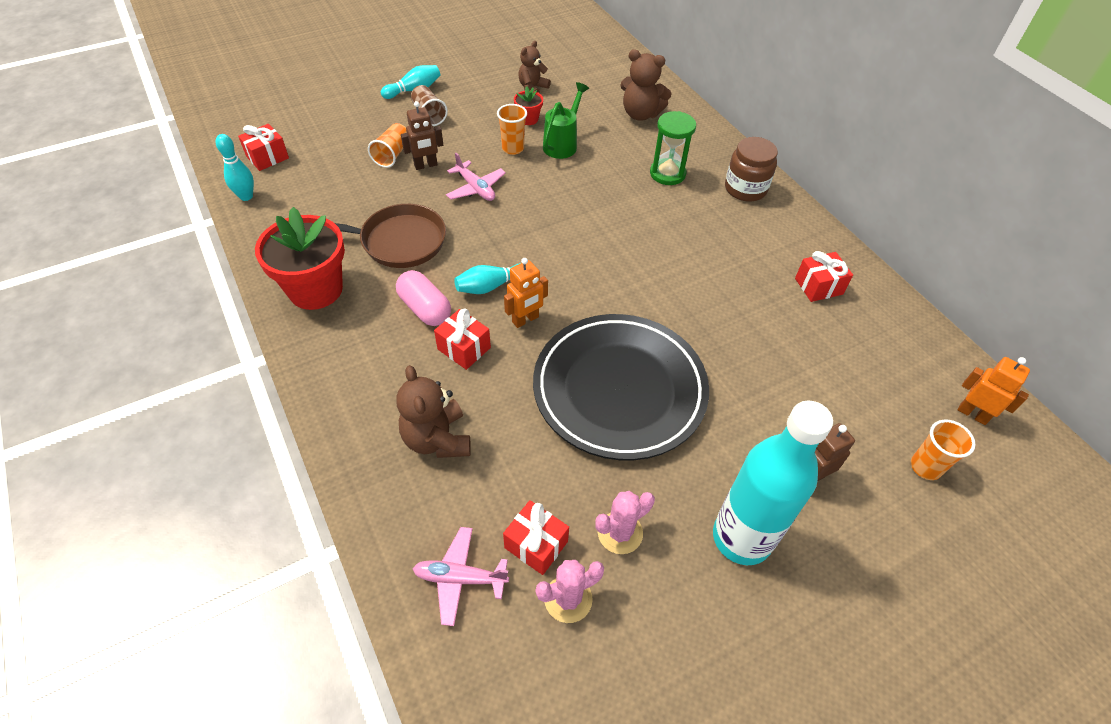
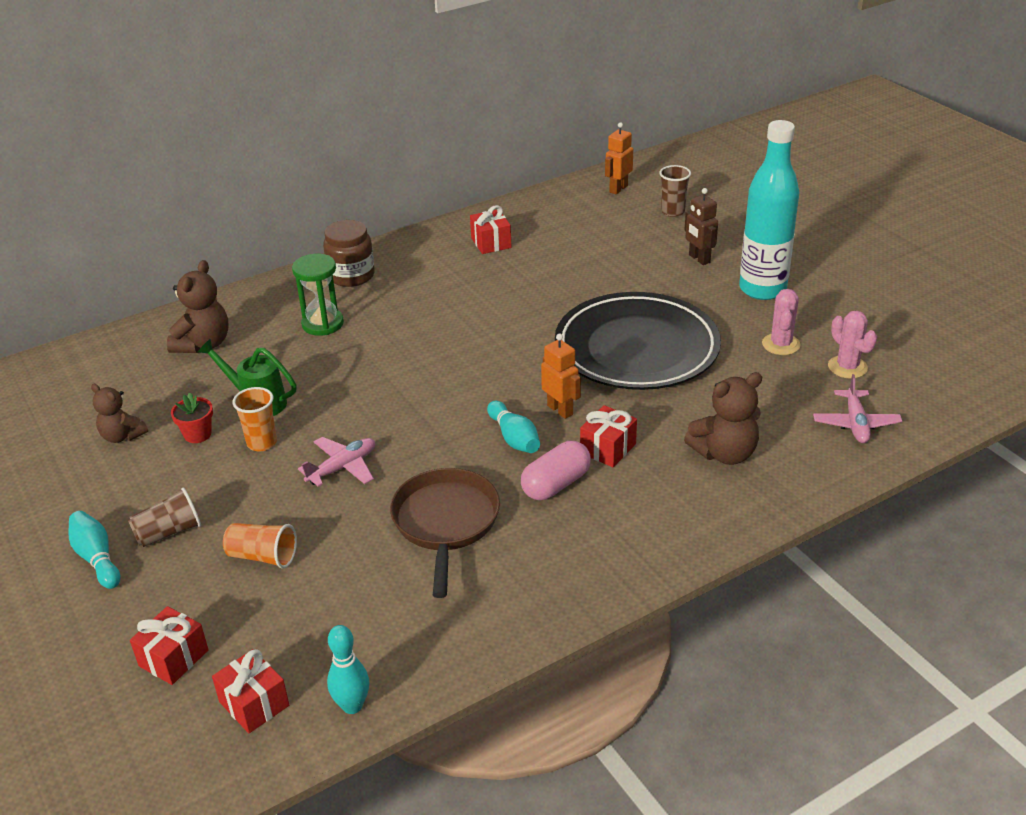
camera: 90 degrees left, 15 degrees down
(315, 289) = (538, 584): red flower pot -> none
(426, 165) = (291, 519): brown robot -> none
(536, 544) = (808, 386): red gift -> red gift (173, 658)
(620, 533) = (781, 344): pink cactus -> pink cactus turned 45 degrees clockwise
(925, 467) = (673, 212): orange cup -> brown cup

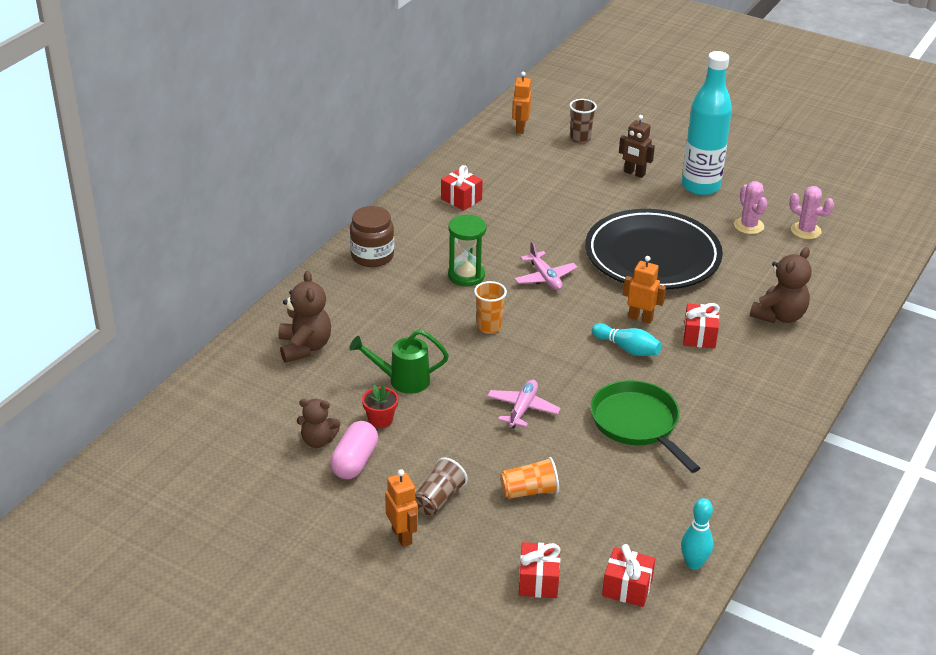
camera: 30 degrees left, 0 degrees up
(97, 558) = (402, 536): turquoise bowling pin -> orange robot
(262, 443) = (440, 410): orange cup -> orange cup (489, 327)
(322, 324) = (390, 303): green hourglass -> green hourglass (466, 275)
(445, 523) = (637, 424): brown pan -> green pan
(556, 484) = (687, 372): pink capsule -> pink capsule (354, 462)
(855, 423) = (843, 270): pink plane -> pink plane (545, 278)

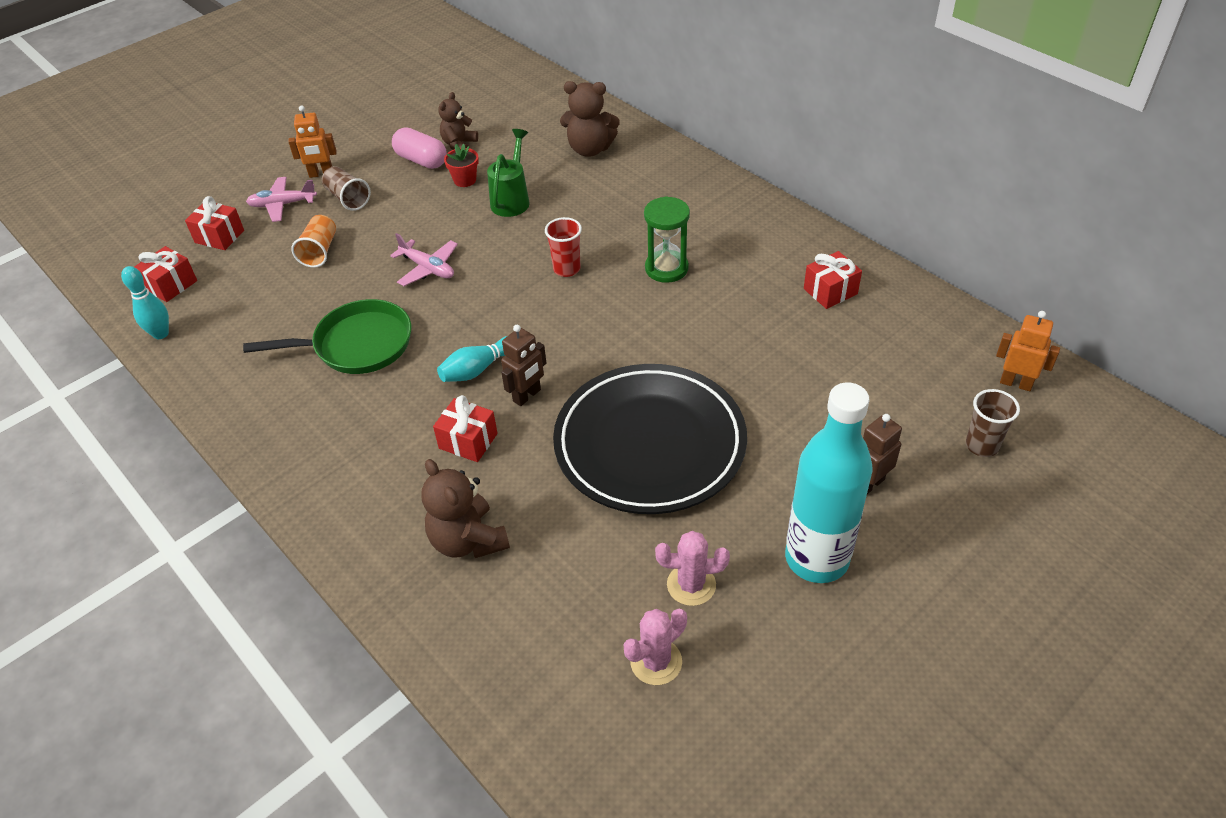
camera: 110 degrees right, 10 degrees up
(372, 256) = (726, 206): brown jar -> none
(489, 327) = (566, 269): orange cup -> red cup
(545, 278) = (639, 330): pink plane -> pink plane (283, 204)
(640, 318) = (527, 396): orange robot -> brown robot

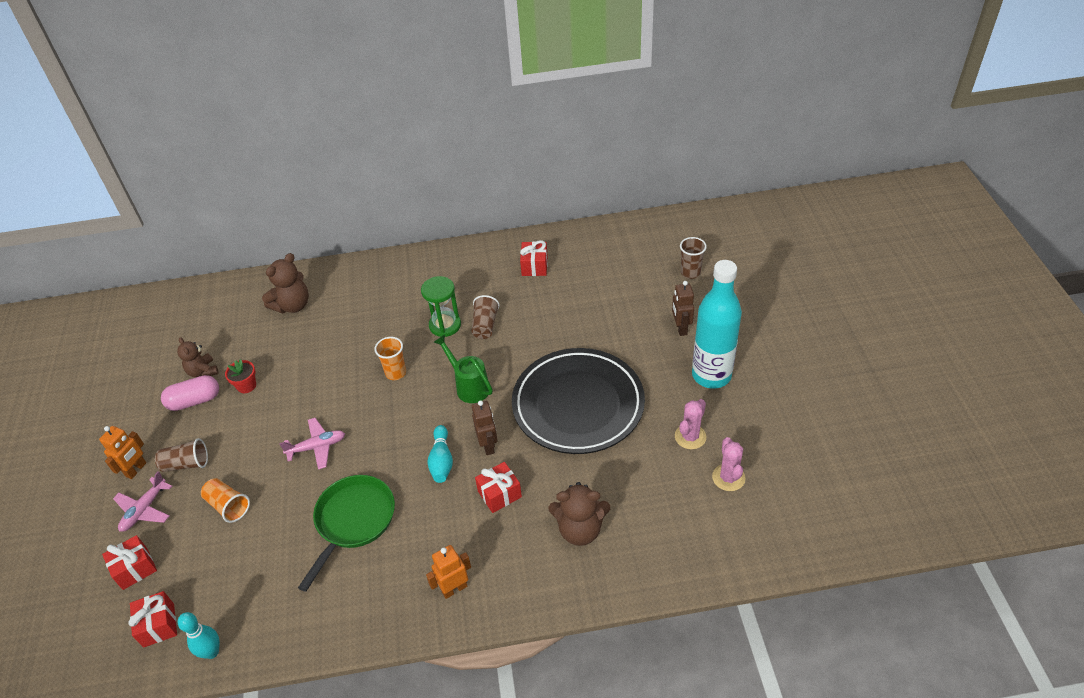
camera: 55 degrees left, 0 degrees up
(512, 200) = (297, 369): green watering can -> green watering can (469, 386)
(566, 269) = (396, 373): red cup -> orange cup
(697, 300) = (485, 325): none -> brown cup
(1016, 383) = (662, 237): orange robot -> orange robot (454, 589)

